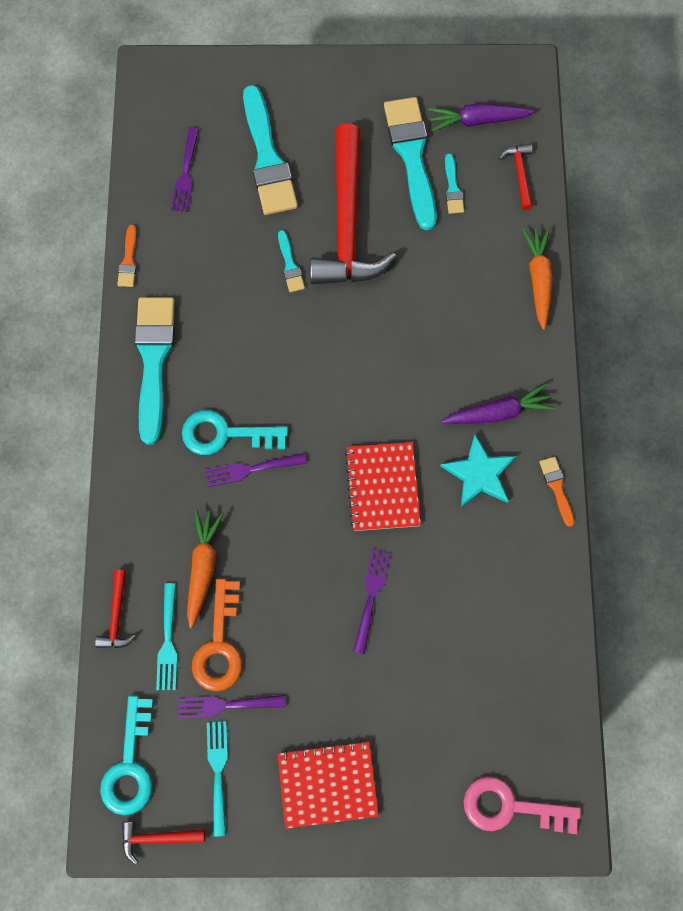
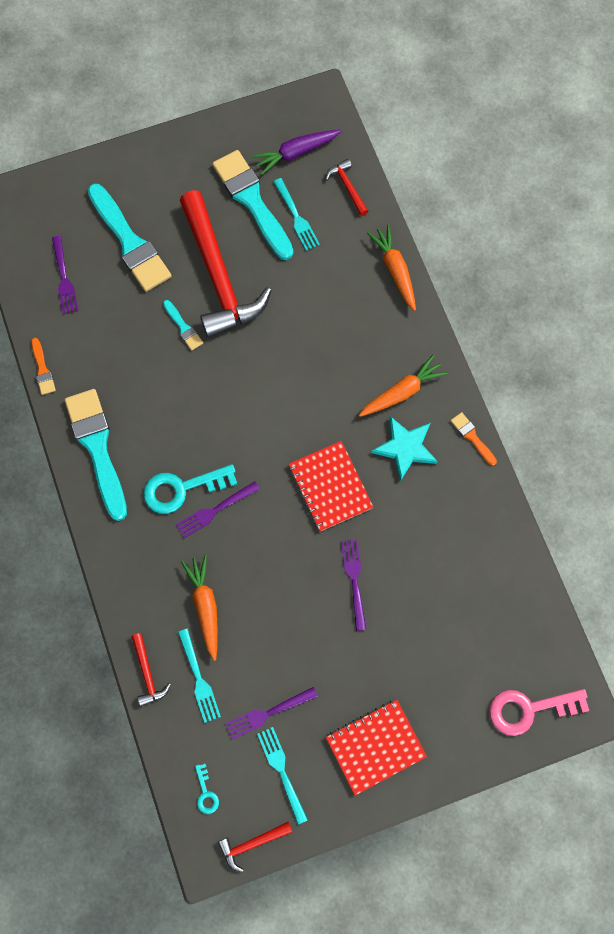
camera: 20 degrees left, 0 degrees up
(130, 765) = (206, 793): turquoise key -> turquoise key, size x0.48
(219, 644) = (243, 666): orange key -> none
(452, 188) = (296, 217): turquoise brush -> turquoise fork
(498, 412) = (402, 392): purple carrot -> orange carrot

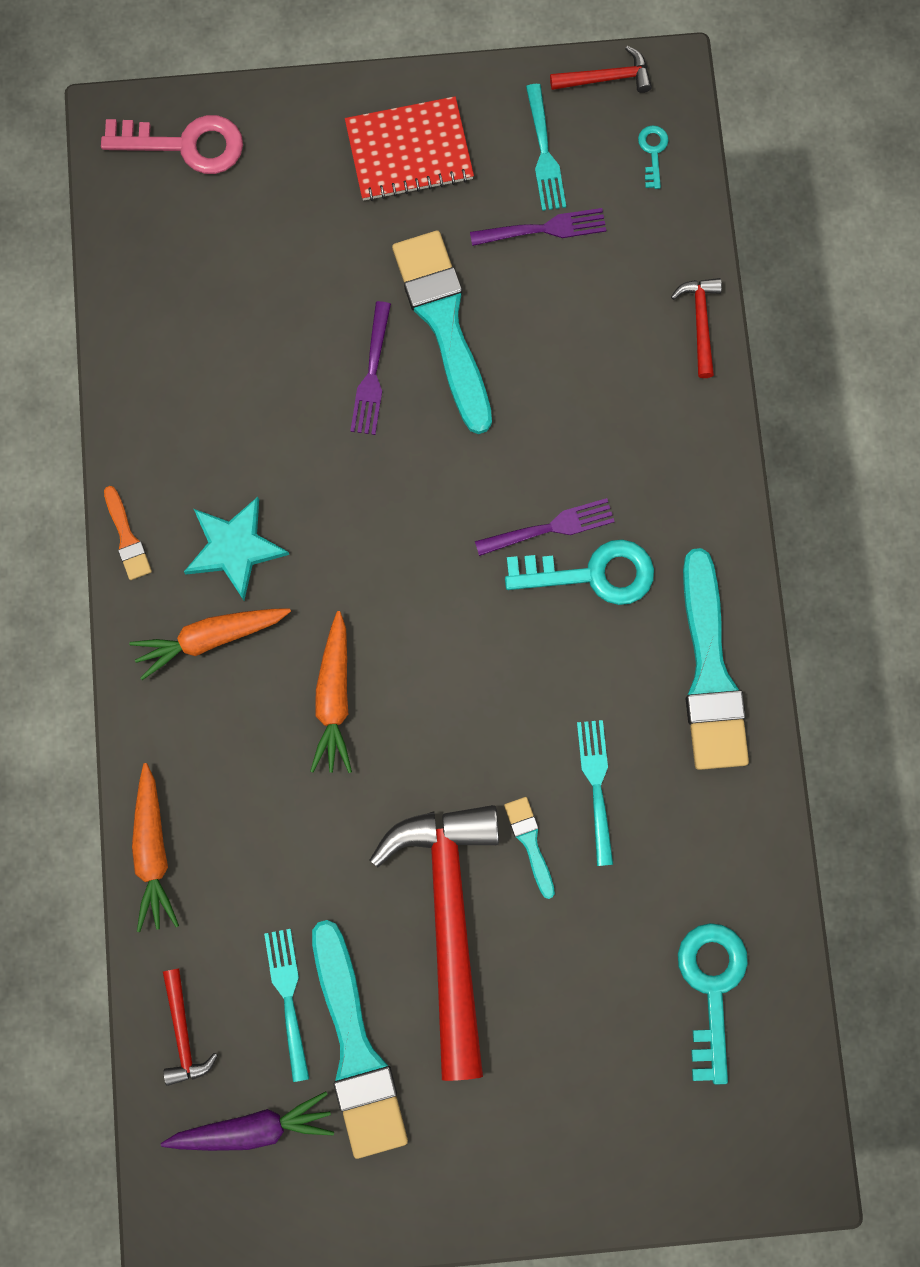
camera: 165 degrees left, 5 degrees up
(42, 369) = (774, 829): orange brush -> none
(64, 278) = (711, 988): purple fork -> turquoise key
(130, 242) = (586, 1026): turquoise brush -> turquoise brush (444, 322)
(198, 678) = (629, 298): turquoise fork -> turquoise fork (597, 786)
(205, 606) = (597, 392): orange carrot -> orange carrot (334, 698)
(330, 487) = (367, 518): red notebook -> none

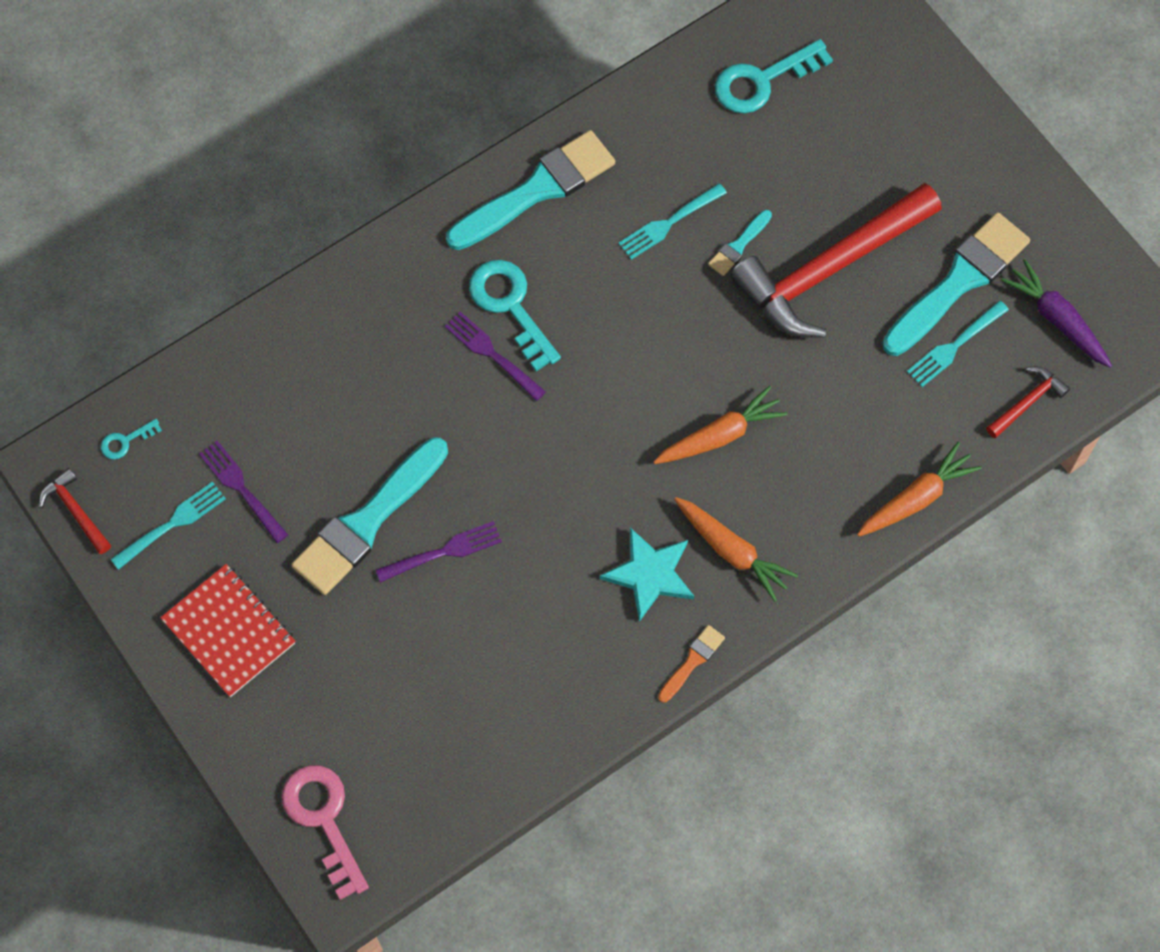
camera: 120 degrees left, 10 degrees down
(700, 322) = (258, 333): red hammer -> none

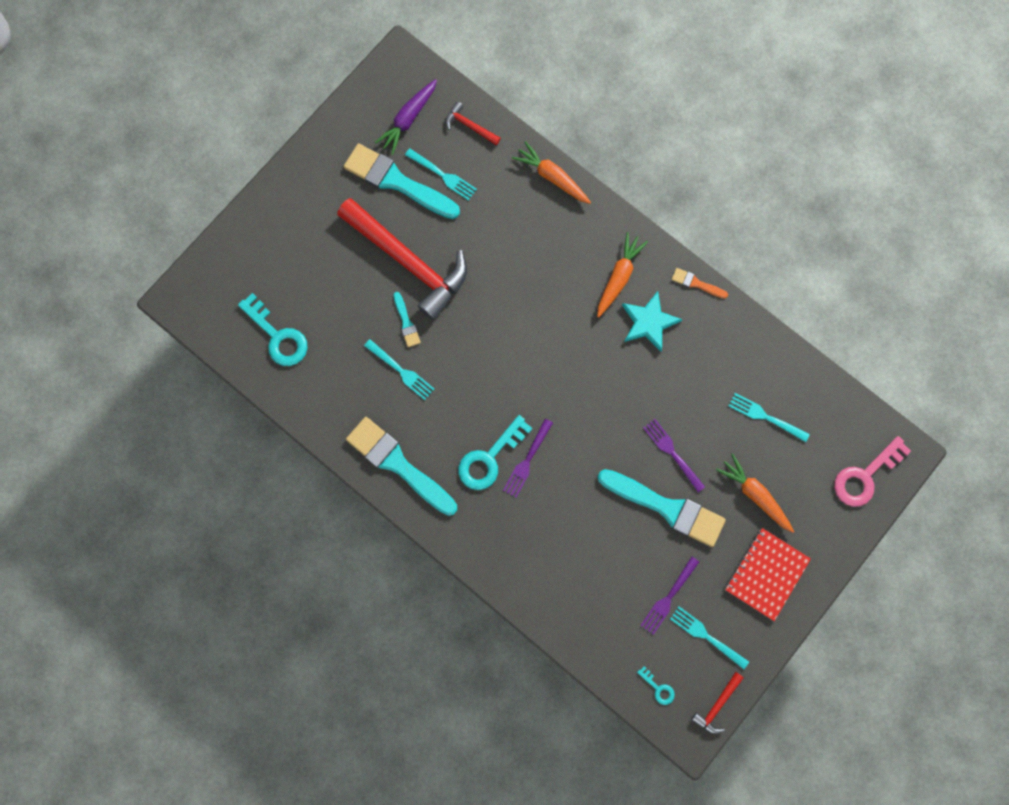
camera: 105 degrees left, 10 degrees up
(457, 701) = (766, 417): none -> turquoise fork
(720, 435) = (544, 302): orange carrot -> orange carrot (755, 494)
(738, 245) = (406, 322): turquoise brush -> turquoise brush turned 45 degrees clockwise

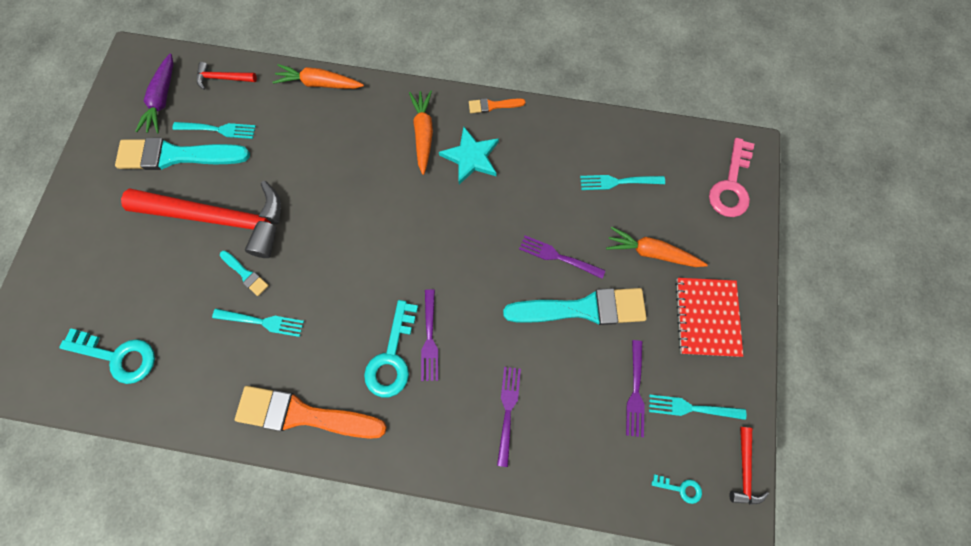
camera: 30 degrees left, 5 degrees down
(398, 464) = (303, 414): turquoise brush -> orange brush
(557, 553) = (508, 411): none -> purple fork

